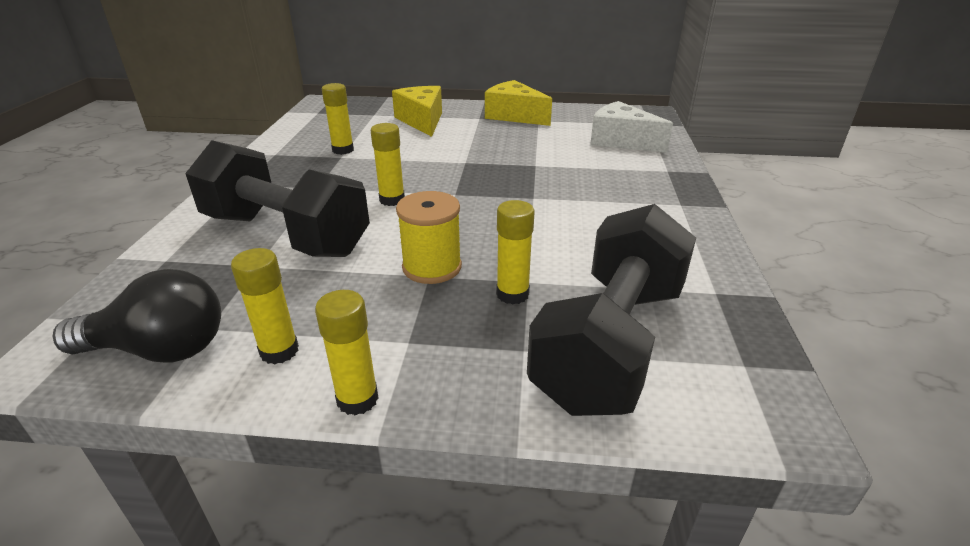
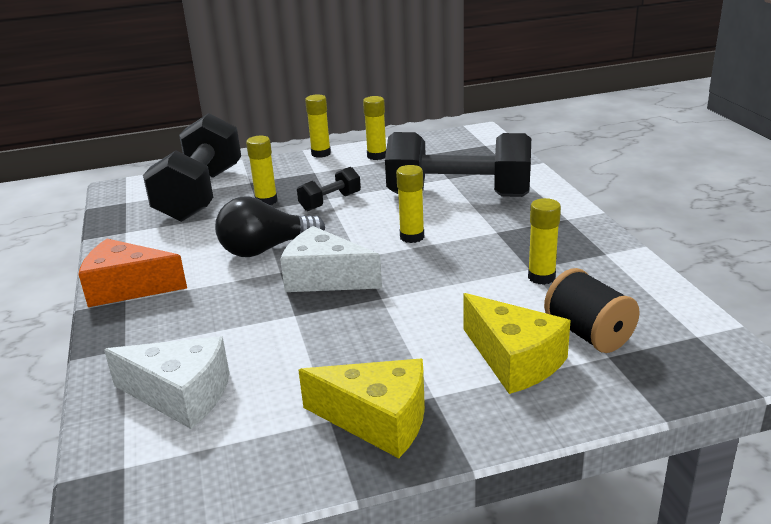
camera: 160 degrees right, 5 degrees down
(160, 349) = (435, 145): black light bulb -> black light bulb (266, 249)
(367, 122) = (588, 334): none -> black spool
(432, 267) = (330, 202): yellow spool -> black dumbbell
(497, 183) = (325, 278): none -> white cheese
(682, 214) = (127, 288): none -> orange cheese

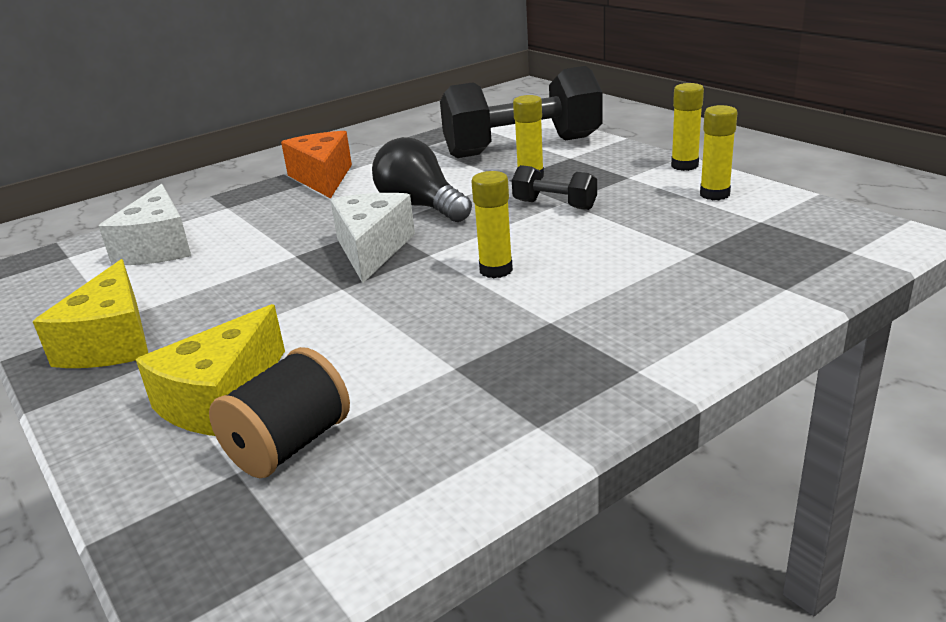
camera: 70 degrees right, 0 degrees up
(459, 195) = (643, 271): black dumbbell -> none
(541, 277) = (432, 381): yellow glue stick -> none

